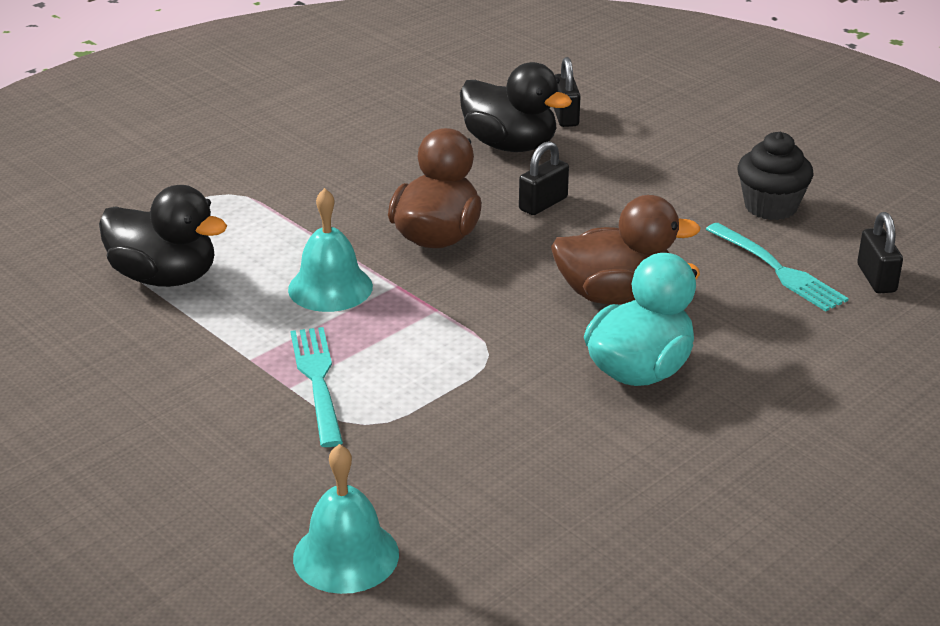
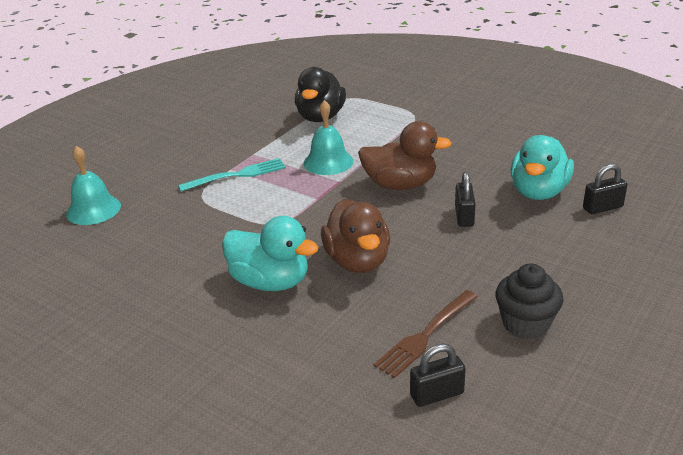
camera: 80 degrees right, 0 degrees up
(510, 145) = (538, 192): black duck -> turquoise duck
(543, 204) = (464, 216): black padlock -> black padlock turned 60 degrees clockwise
(778, 270) = (425, 335): turquoise fork -> brown fork

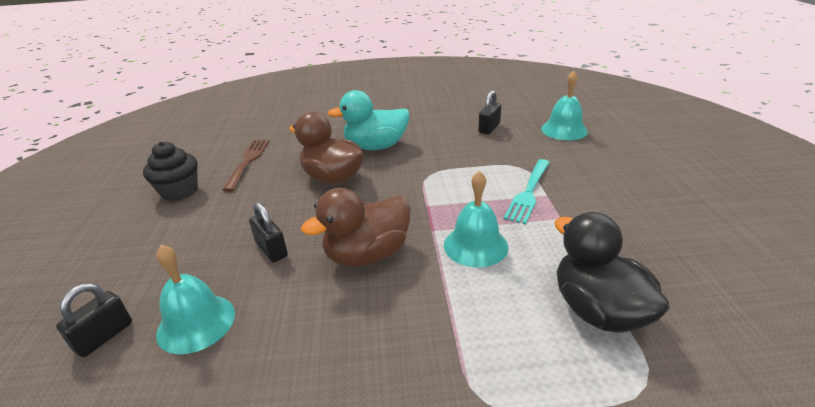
camera: 140 degrees right, 0 degrees up
(437, 394) = (224, 144): black padlock -> black padlock (489, 128)
(538, 192) = (196, 323): turquoise duck -> turquoise bell

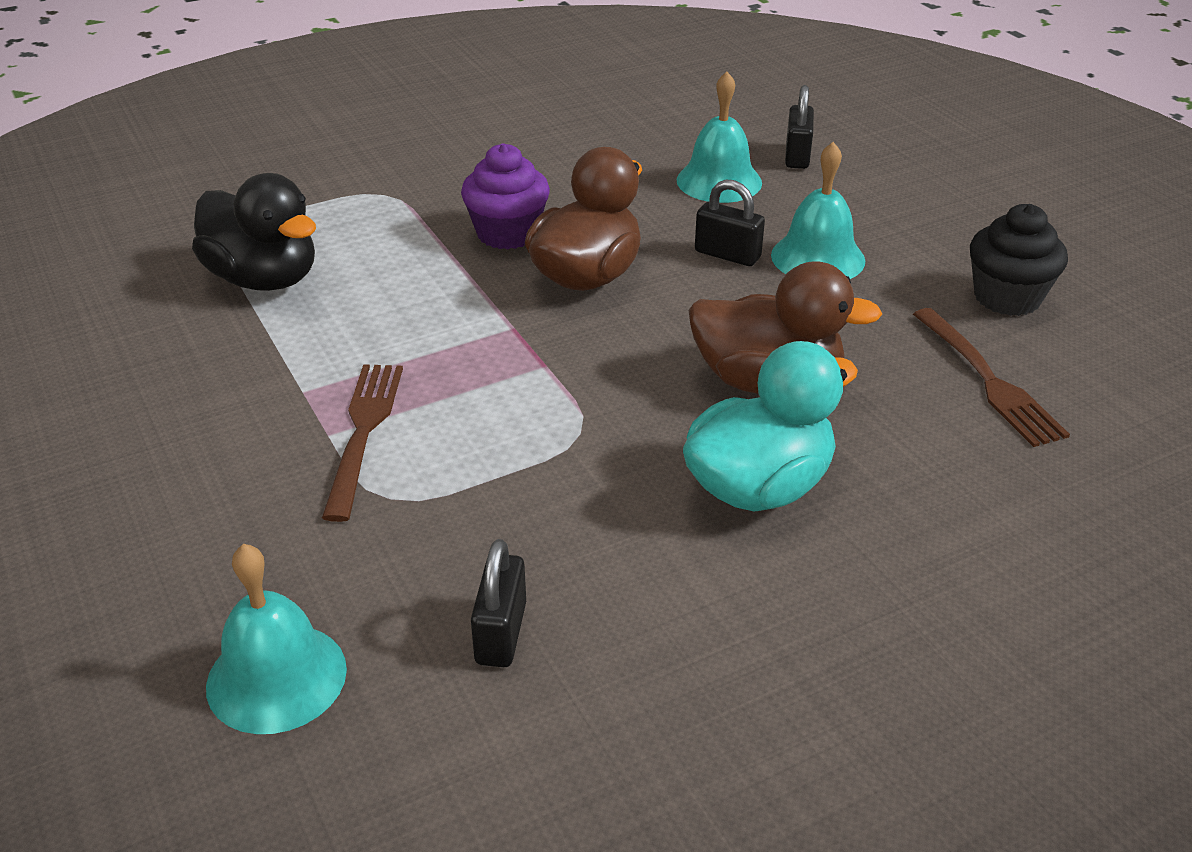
camera: 155 degrees right, 5 degrees up
(396, 309) = (507, 233): none -> purple cupcake
(475, 245) = (436, 319): turquoise bell -> turquoise bell (818, 257)
(529, 192) = (363, 432): turquoise fork -> brown fork

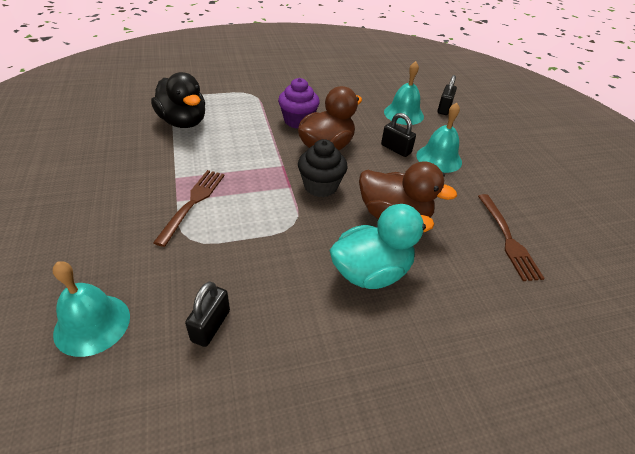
camera: 10 degrees right, 5 degrees up
(1007, 297) = (528, 196): black cupcake -> black cupcake (320, 186)

